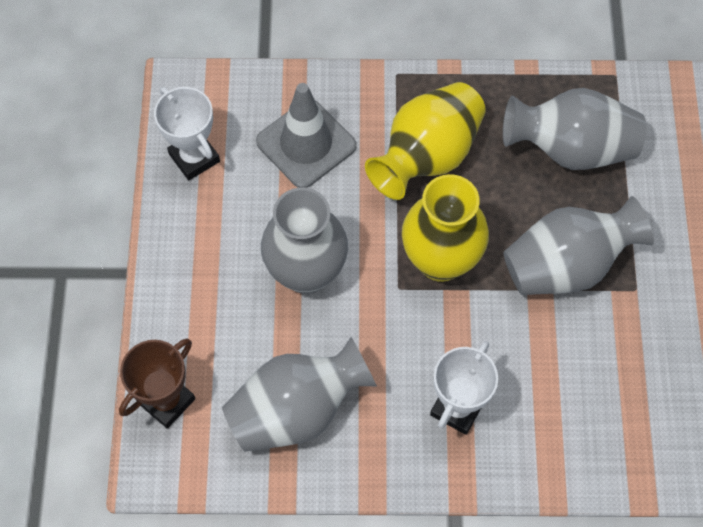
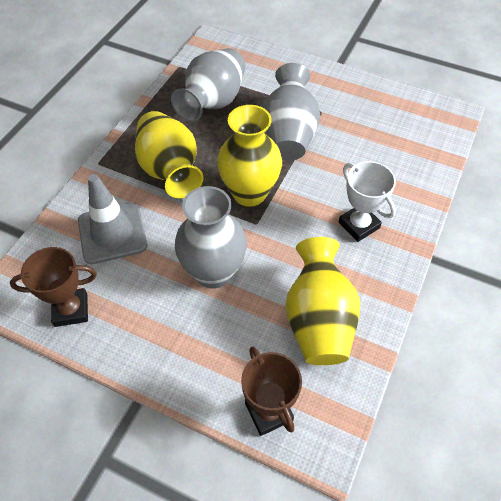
camera: 65 degrees left, 10 degrees down
(194, 157) = (71, 310): white trophy -> brown trophy
(296, 410) = (318, 320): grey vase -> yellow vase

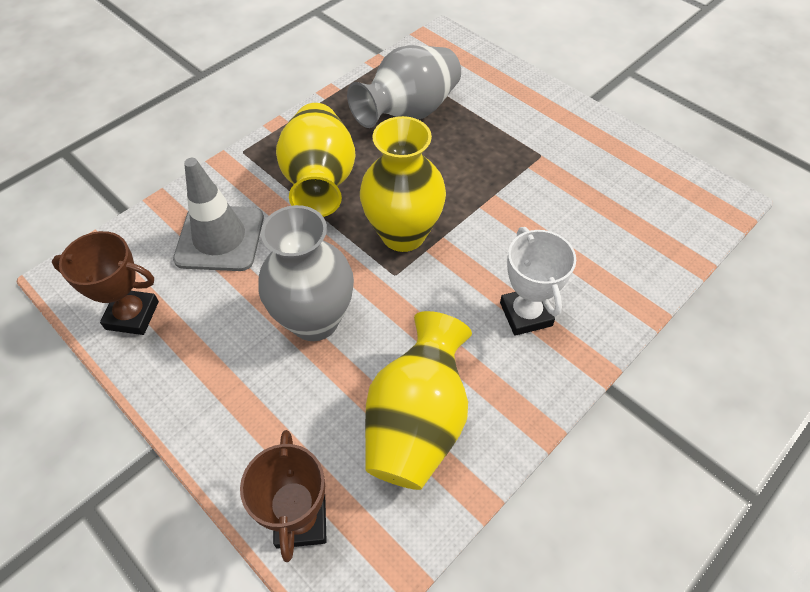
camera: 20 degrees right, 0 degrees up
(289, 135) = (485, 174): grey vase -> none

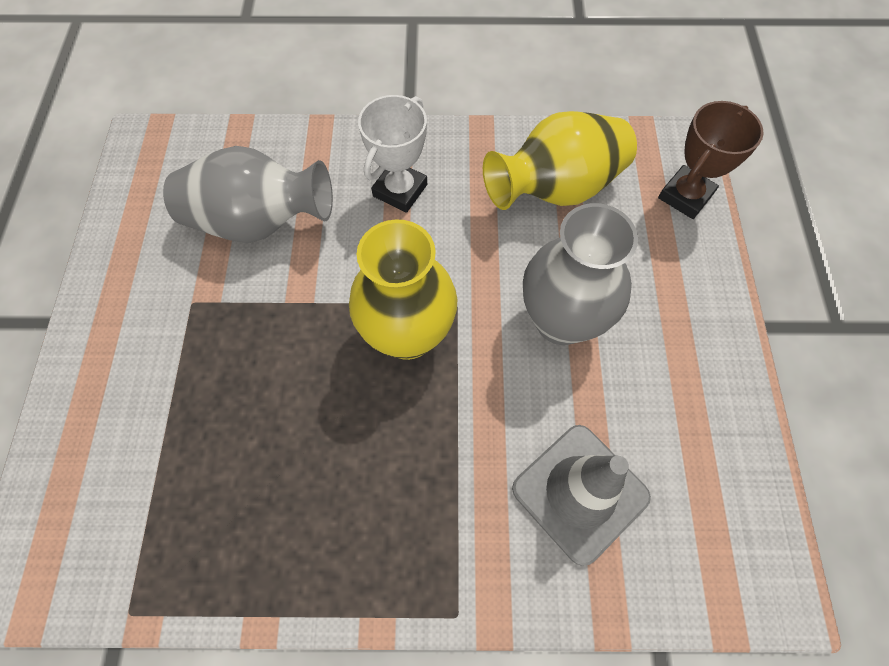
camera: 135 degrees left, 10 degrees up
(132, 315) = (725, 471): brown trophy -> none
(320, 181) = (417, 473): yellow vase -> none
(409, 112) = (223, 485): grey vase -> grey vase (258, 222)

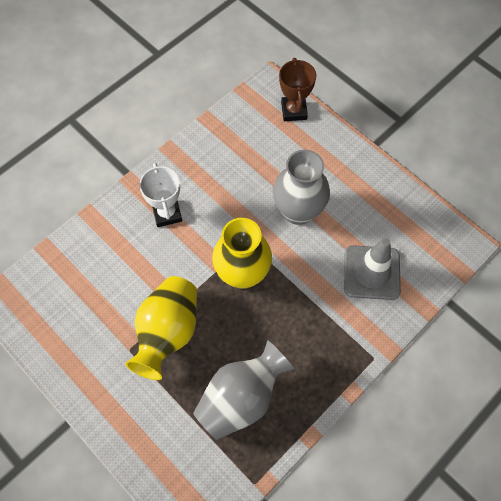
camera: 45 degrees left, 0 degrees up
(258, 222) = (116, 286): grey vase -> grey vase (241, 398)
(556, 188) = (236, 152): yellow vase -> yellow vase (168, 332)

